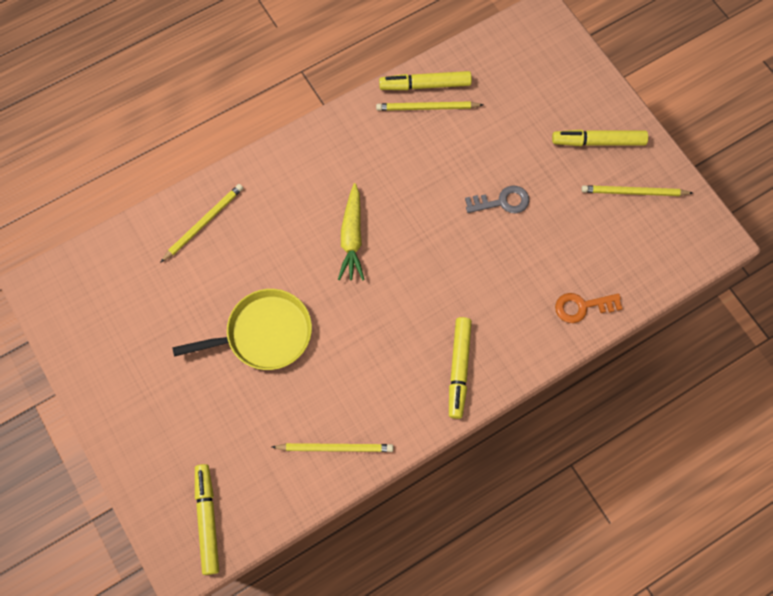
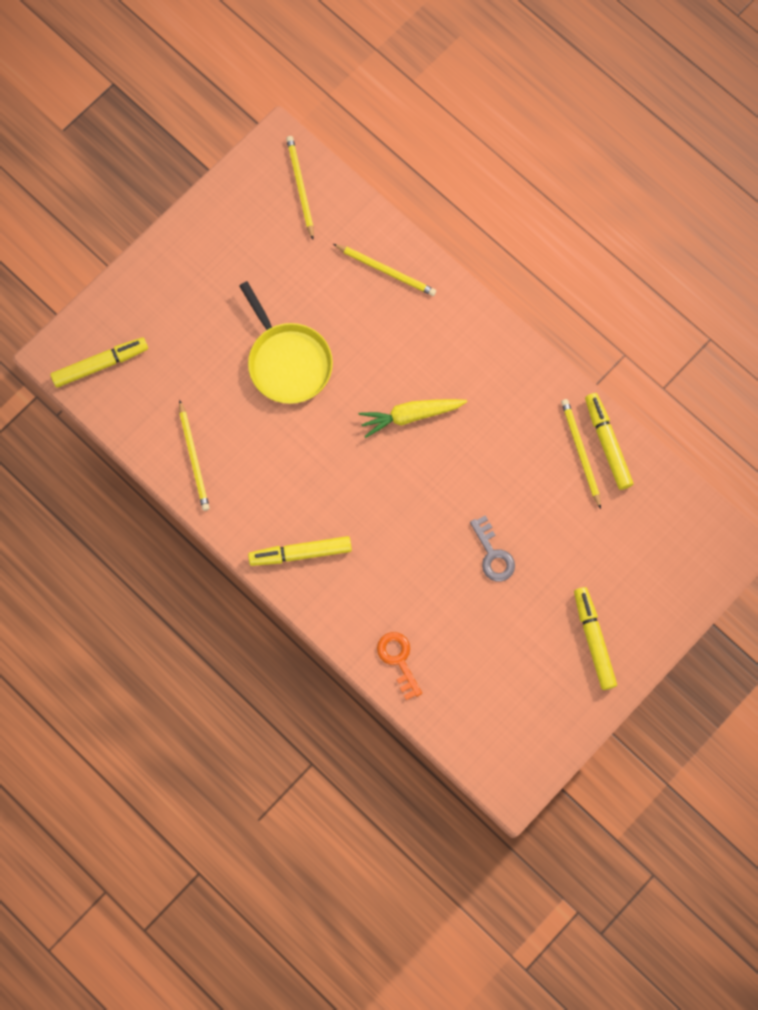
camera: 75 degrees right, 5 degrees up
(633, 192) = (543, 688): yellow pencil -> yellow pencil (300, 187)

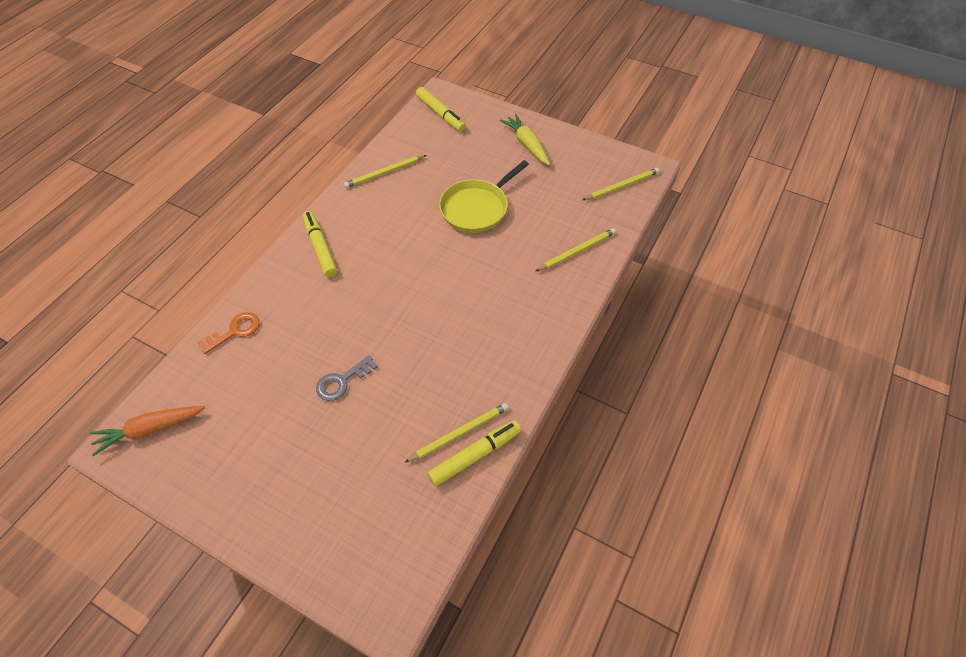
camera: 75 degrees right, 20 degrees down
(386, 271) = (577, 251): yellow pencil -> yellow pencil turned 135 degrees counterclockwise
(410, 416) = (456, 293): yellow carrot -> yellow carrot (527, 144)
(502, 752) = (150, 430): none -> orange carrot
(593, 640) = (267, 487): yellow marker -> none

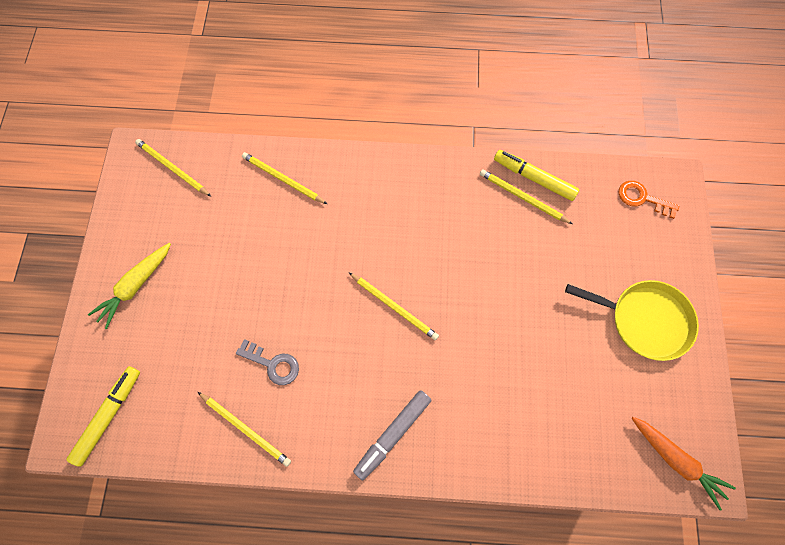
camera: 115 degrees left, 15 degrees up
(235, 331) = (538, 455): orange key -> orange key (642, 198)
(320, 248) = (392, 434): yellow marker -> grey marker
(342, 381) = (531, 315): grey key -> grey key (273, 364)
(415, 285) = (394, 307): none -> yellow pencil
(476, 208) = (262, 296): yellow pan -> yellow pan (645, 320)

